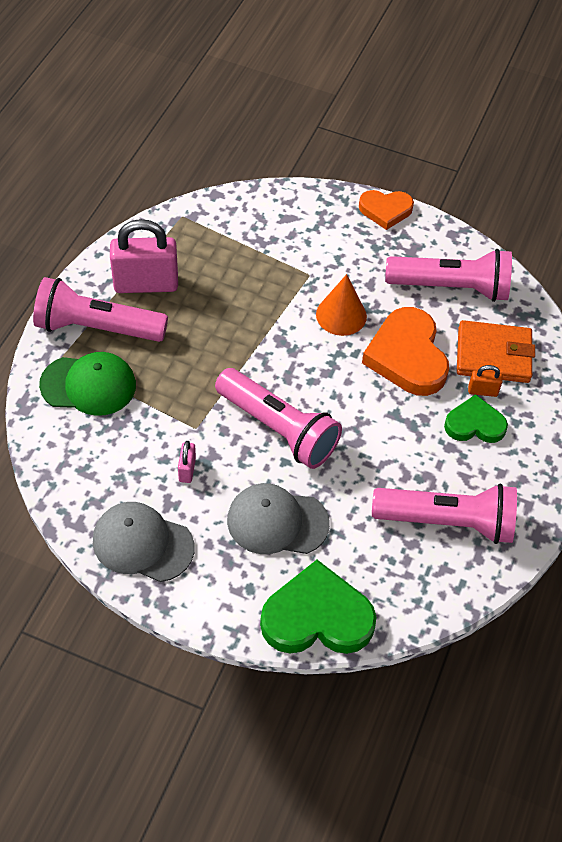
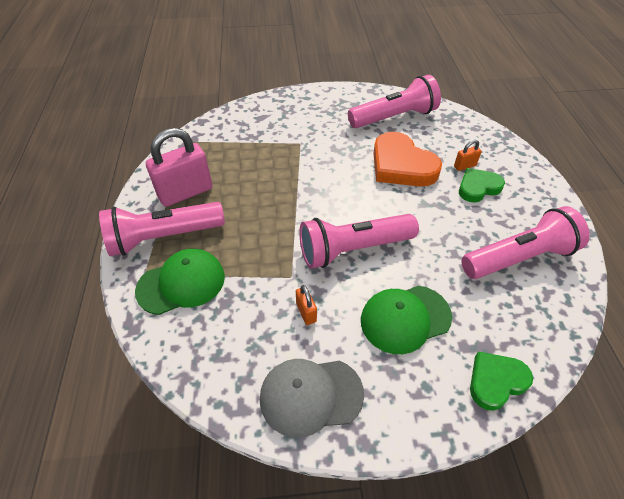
camera: 25 degrees left, 5 degrees down
(187, 470) = (306, 312): pink padlock -> orange padlock
(277, 522) = (405, 318): grey cap -> green cap
(278, 429) = (353, 249): pink flashlight -> pink flashlight turned 150 degrees clockwise
(317, 617) = (496, 381): green heart -> green heart, size x0.60
(341, 315) = (339, 158): orange cone -> none
(385, 210) = (320, 92): orange heart -> none
(493, 355) = (452, 143): orange wallet -> none

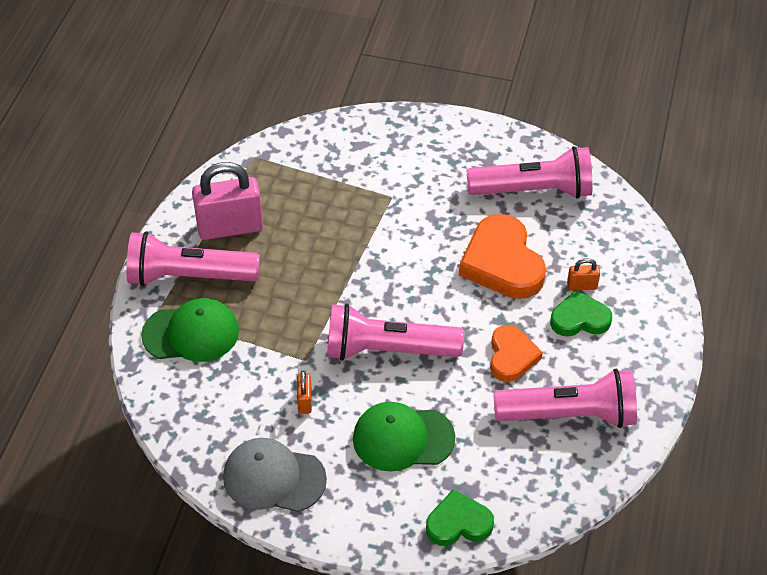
camera: 20 degrees right, 0 degrees up
(449, 227) = (511, 356): none -> orange heart

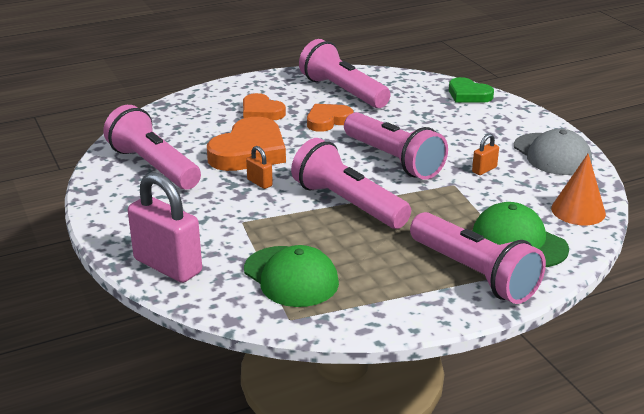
camera: 130 degrees left, 20 degrees down
(181, 409) = (578, 211): none -> orange cone
(230, 227) = (393, 282): pink padlock -> pink padlock (168, 266)
(351, 271) = (348, 203): none -> pink flashlight
(403, 438) = (448, 129): green cap -> green cap (291, 277)
(579, 318) = (261, 112): green heart -> orange heart
(582, 286) = (230, 120): orange padlock -> orange padlock (259, 183)

